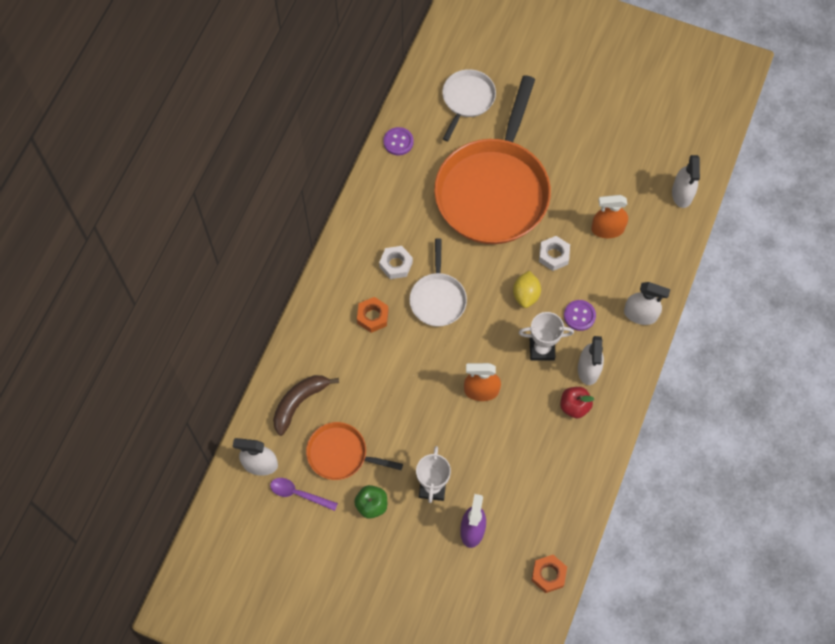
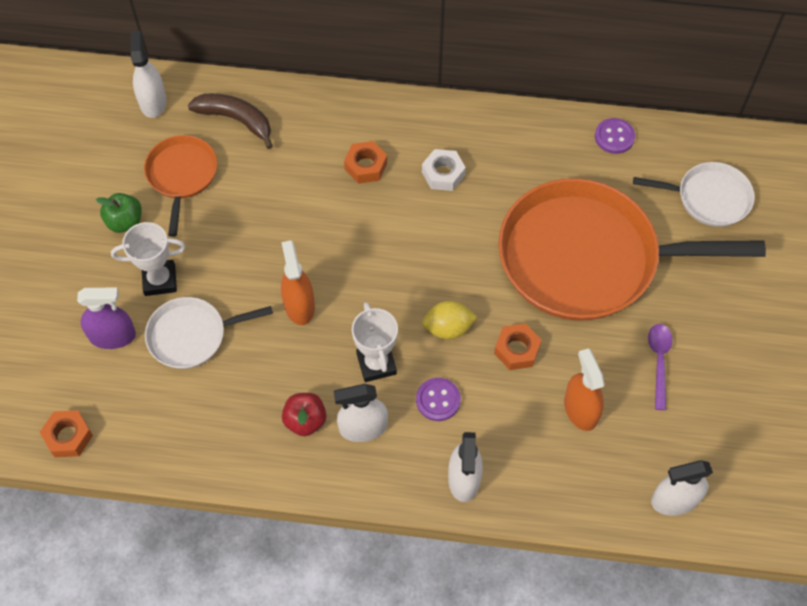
camera: 75 degrees right, 5 degrees down
(299, 494) = (125, 147): purple spoon -> purple spoon (659, 361)
(438, 299) = (411, 229): white pan -> white pan (191, 335)
(553, 255) = (517, 350): white nut -> orange nut

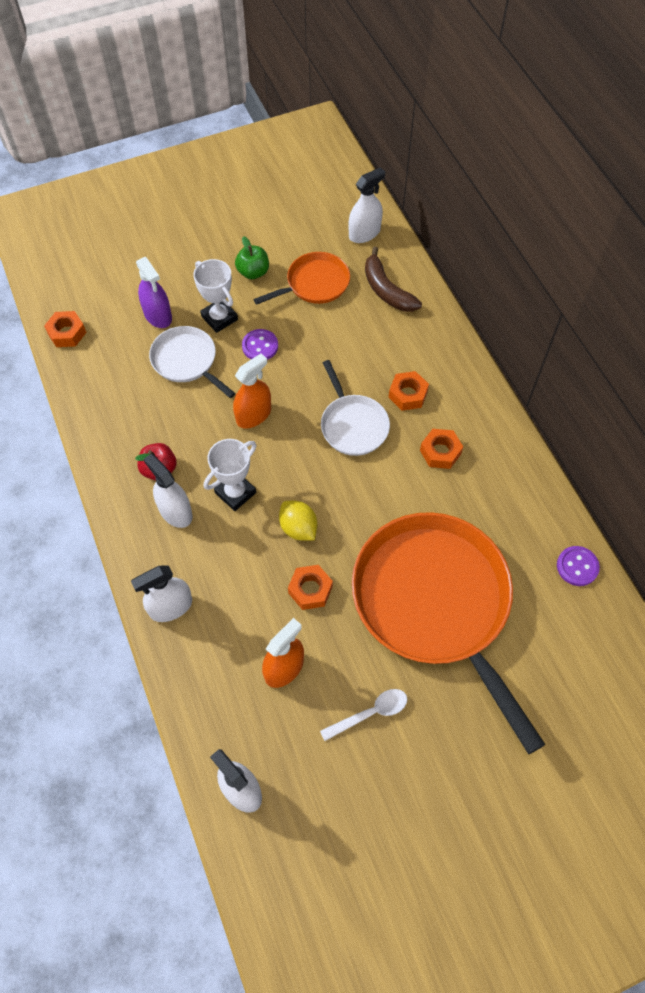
camera: 60 degrees right, 0 degrees up
(236, 120) = (386, 290): brown banana -> brown banana turned 150 degrees clockwise
(438, 400) = (229, 553): purple button -> purple button (260, 346)
(443, 174) = (440, 452): white nut -> orange nut
(659, 361) = (370, 713): purple spoon -> white spoon
(709, 198) = (572, 680): white pan -> white pan (353, 425)

